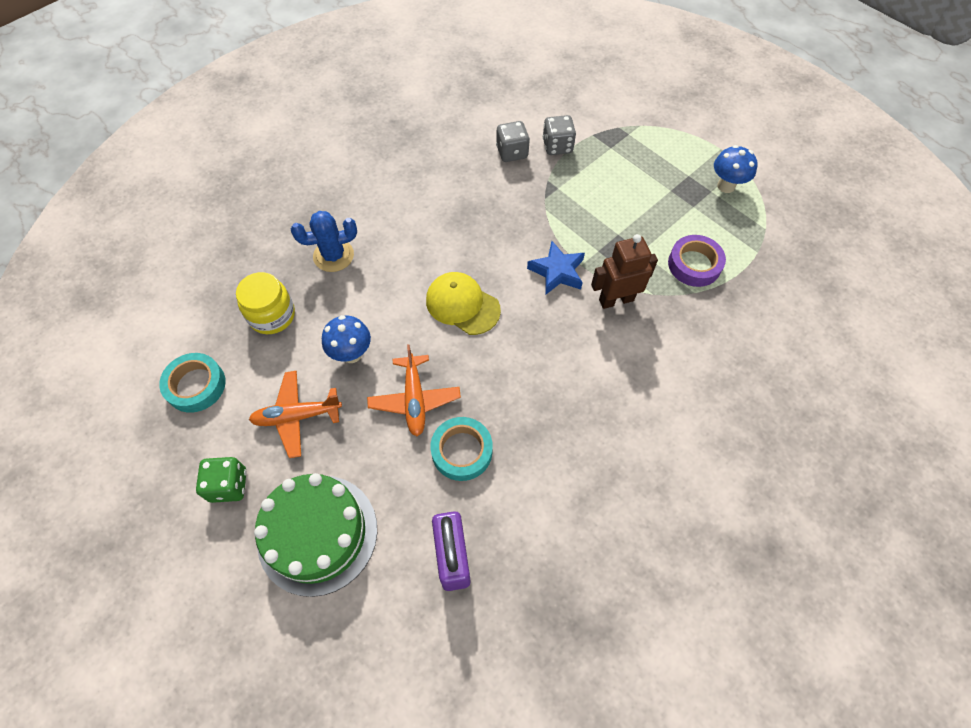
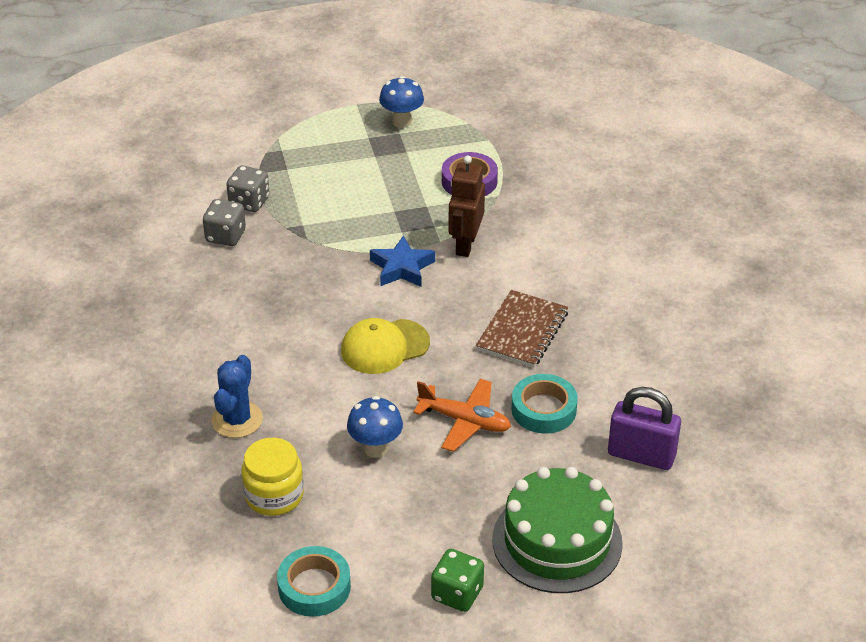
camera: 60 degrees left, 20 degrees down
(297, 416) = (417, 515): orange plane -> none
(543, 390) = (522, 331): none -> brown notebook

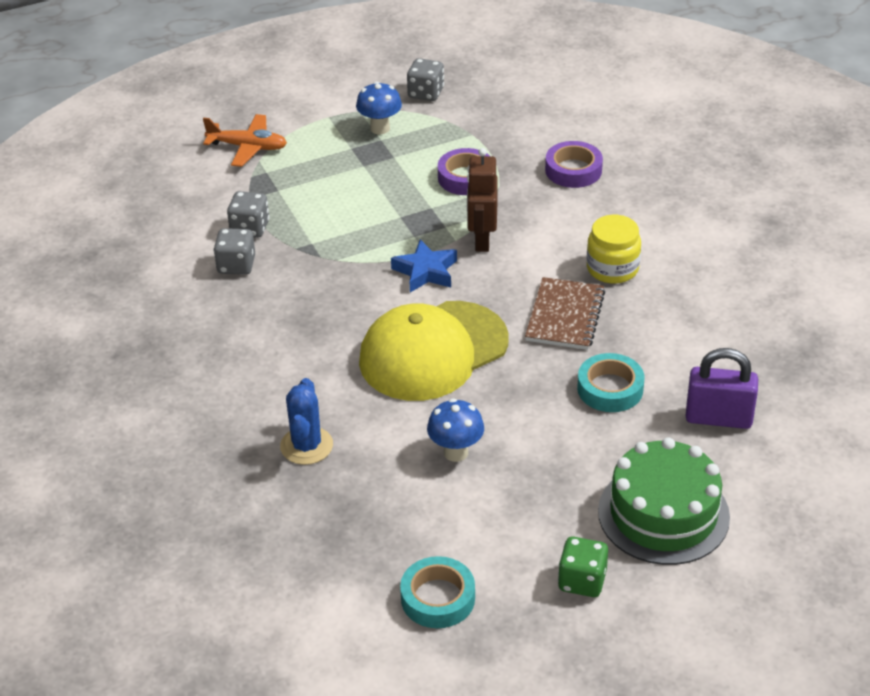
camera: 10 degrees left, 0 degrees up
(274, 495) = (368, 515): yellow jar -> yellow jar (612, 268)
(384, 347) = (433, 351): yellow cap -> yellow cap, size x1.70
(456, 93) = (426, 93): none -> grey dice
(464, 421) = (536, 412): orange plane -> orange plane (248, 147)
(576, 188) = (573, 170): none -> purple tape

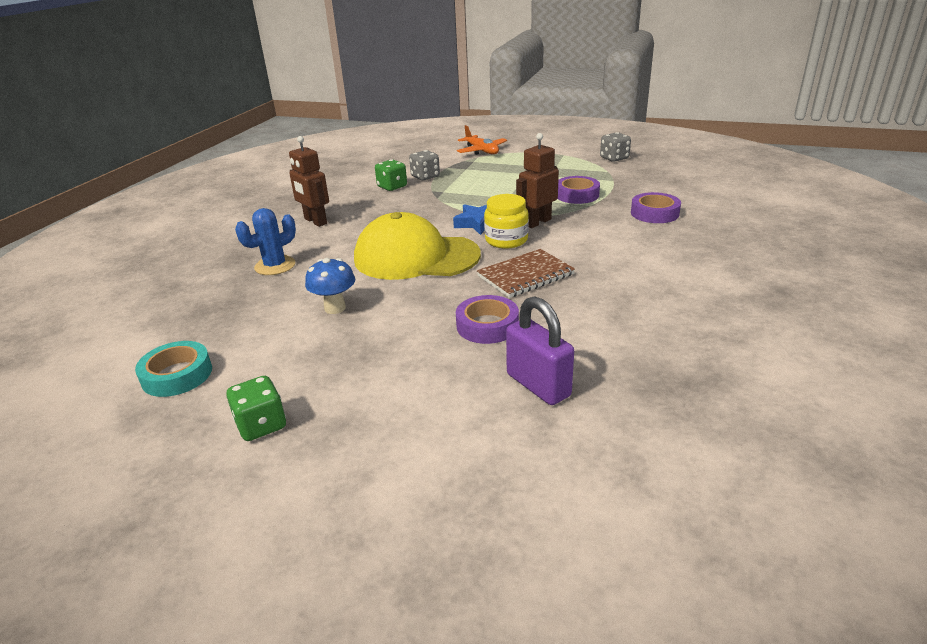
camera: 45 degrees right, 10 degrees down
(236, 265) = (392, 187): grey dice -> green dice
(238, 366) = (315, 221): none -> brown robot
(380, 128) = (562, 163): blue mushroom -> none
(610, 389) = (487, 325): turquoise tape -> purple tape
(612, 268) = (601, 266): yellow jar -> yellow jar (506, 240)
(663, 514) = (389, 421): green cake -> none

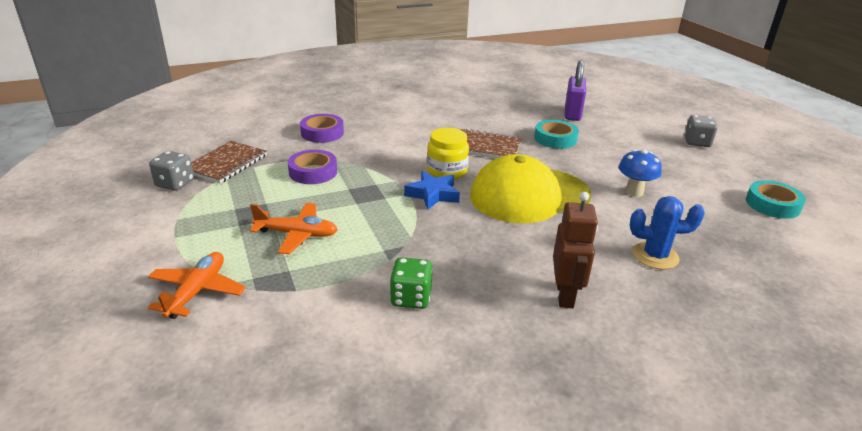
camera: 135 degrees left, 0 degrees up
(261, 425) = (723, 158): green dice -> none
(416, 257) = (529, 195): yellow cap -> yellow cap turned 105 degrees clockwise
(425, 177) = (350, 289): grey dice -> grey dice (697, 142)
(487, 325) = (555, 139): purple tape -> turquoise tape
(497, 176) = (297, 234): none -> orange plane
(537, 222) = (397, 170): brown robot -> none
(629, 173) = (226, 164): none -> brown notebook

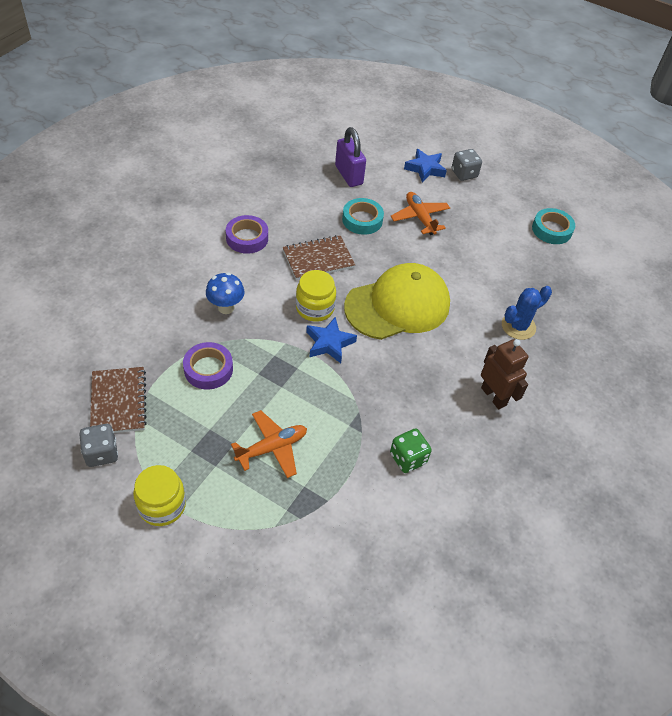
camera: 40 degrees left, 20 degrees up
(168, 228) = (162, 505): none -> yellow jar
(197, 291) = (262, 547): orange plane -> orange plane (420, 217)
(322, 133) = (160, 311): purple tape -> purple tape (247, 238)
(529, 195) = (397, 305): yellow cap -> yellow cap turned 150 degrees counterclockwise
(634, 192) = (462, 261): blue mushroom -> blue mushroom (226, 307)
(655, 129) = (425, 169): none -> blue star

